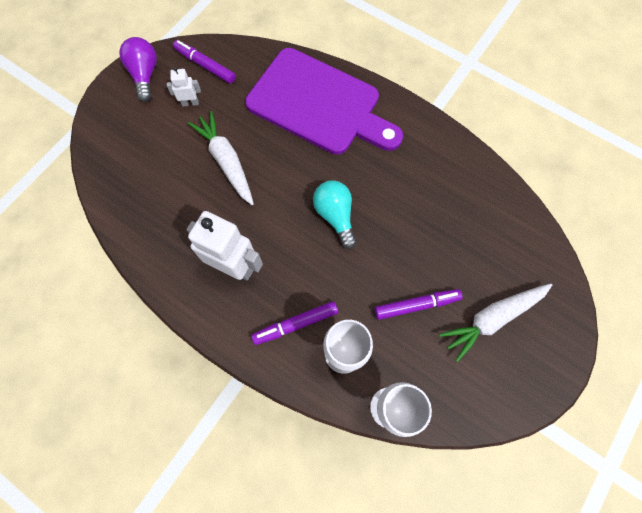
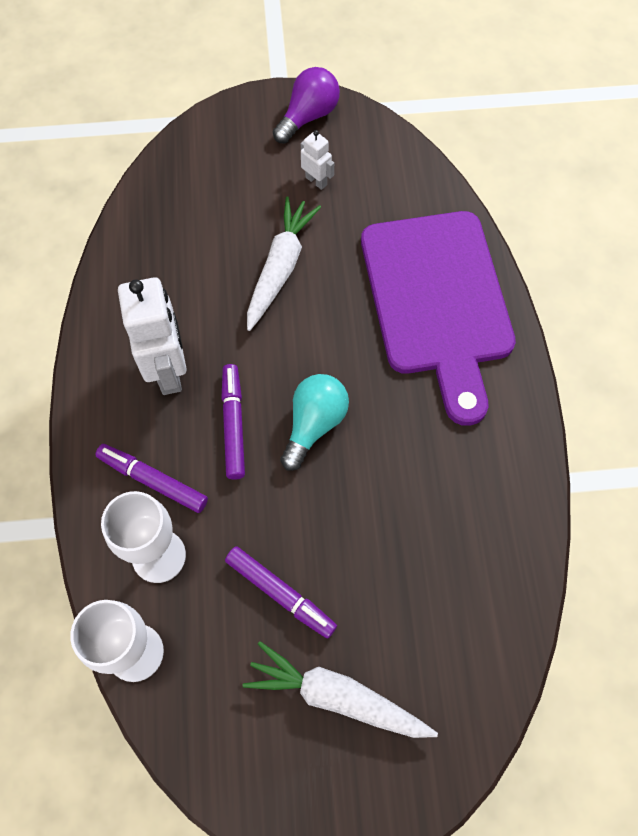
camera: 50 degrees right, 5 degrees down
(205, 66) = (374, 159): purple marker -> purple marker (233, 425)

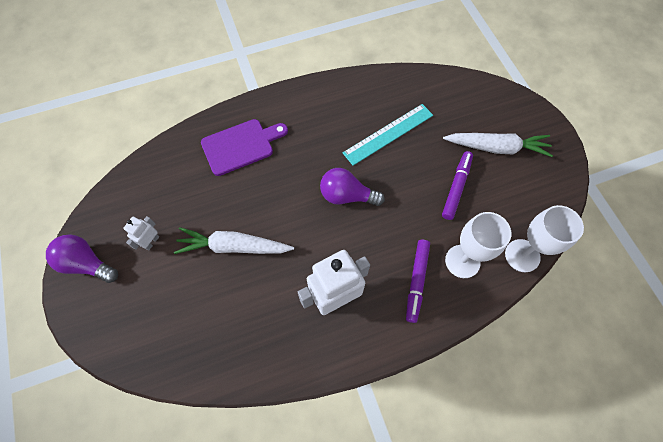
camera: 105 degrees left, 0 degrees up
(233, 425) = (362, 243): purple marker -> none
(314, 424) = (347, 196): turquoise light bulb -> purple light bulb
(336, 696) = (497, 148): white carrot -> white carrot turned 90 degrees counterclockwise
(410, 518) = (388, 134): none -> turquoise ruler
(437, 301) = (241, 146): purple cutting board -> purple cutting board, size x0.56

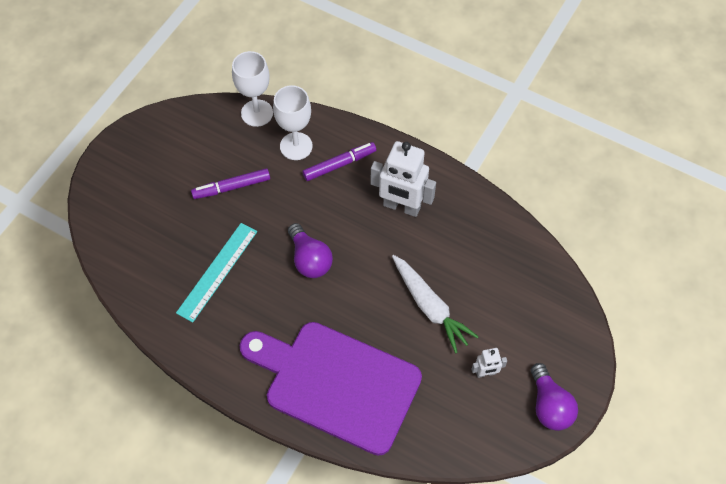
camera: 130 degrees left, 5 degrees down
(241, 146) = (336, 384): purple cutting board -> purple cutting board, size x1.78
(388, 134) = (217, 271): turquoise ruler -> turquoise ruler turned 75 degrees counterclockwise
(497, 148) = (164, 181): white carrot -> none

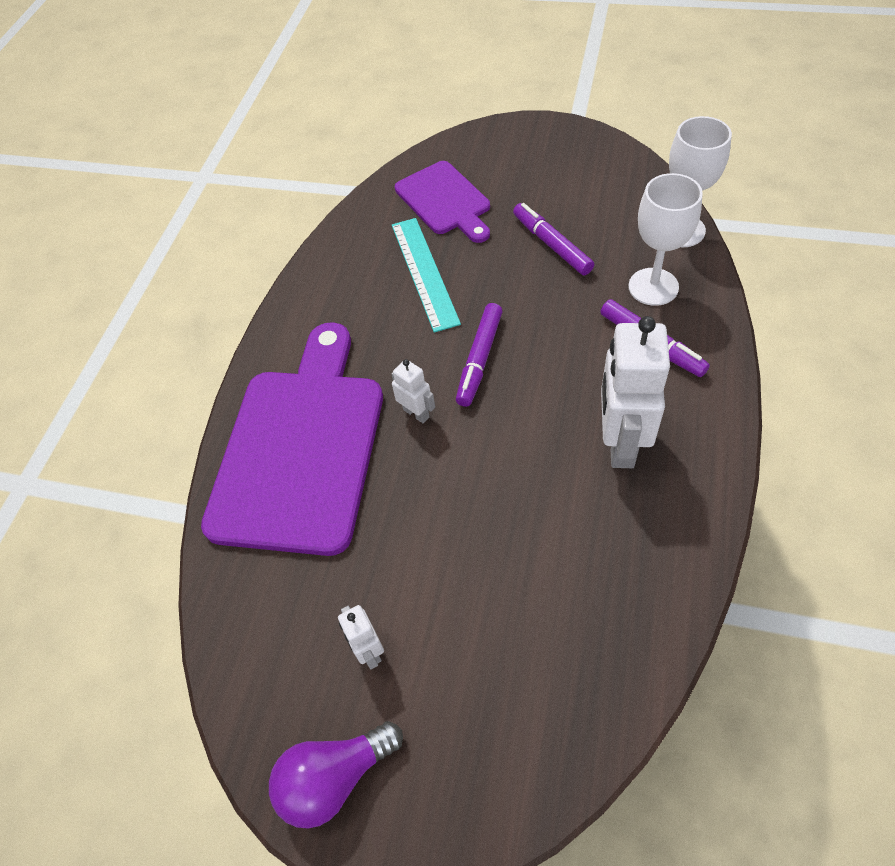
camera: 80 degrees right, 5 degrees down
(152, 238) = (445, 201): none -> purple cutting board
(217, 271) = (424, 272): turquoise ruler -> turquoise ruler turned 60 degrees clockwise
(309, 259) = (480, 359): purple light bulb -> purple marker
(337, 308) = (416, 413): none -> white robot
(430, 307) = (460, 533): white carrot -> none

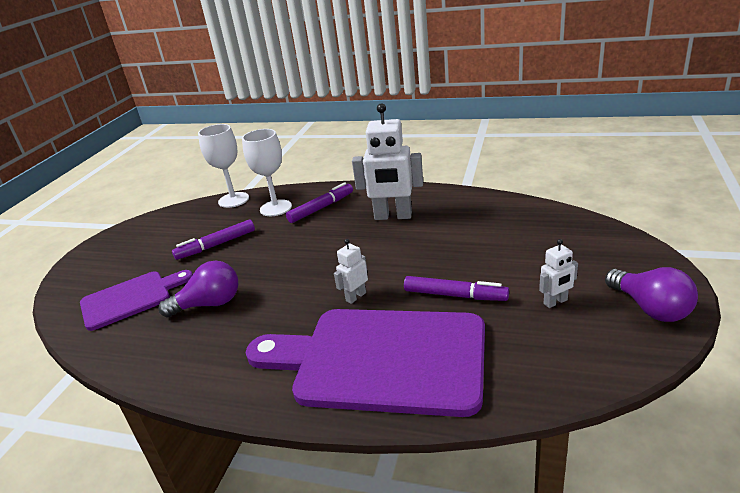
camera: 90 degrees left, 25 degrees down
(424, 272) = (209, 304): turquoise ruler -> purple light bulb
(480, 359) = (312, 270): purple marker -> purple marker (454, 295)

